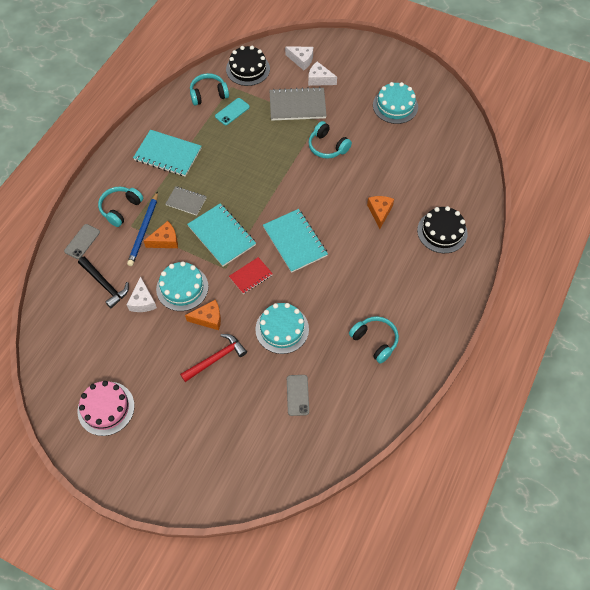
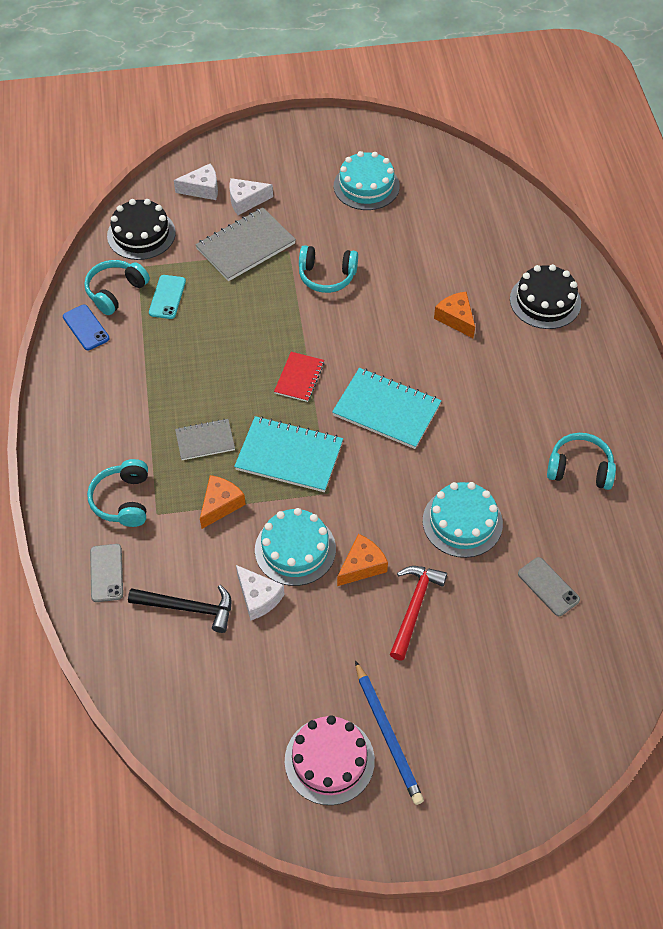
camera: 35 degrees left, 5 degrees down
(144, 230) = (180, 509): blue pencil -> blue pencil (388, 734)
(168, 154) = (127, 396): turquoise notebook -> none
(177, 106) = (86, 328): none -> blue phone
(251, 276) = (369, 483): red notebook -> red notebook (299, 378)

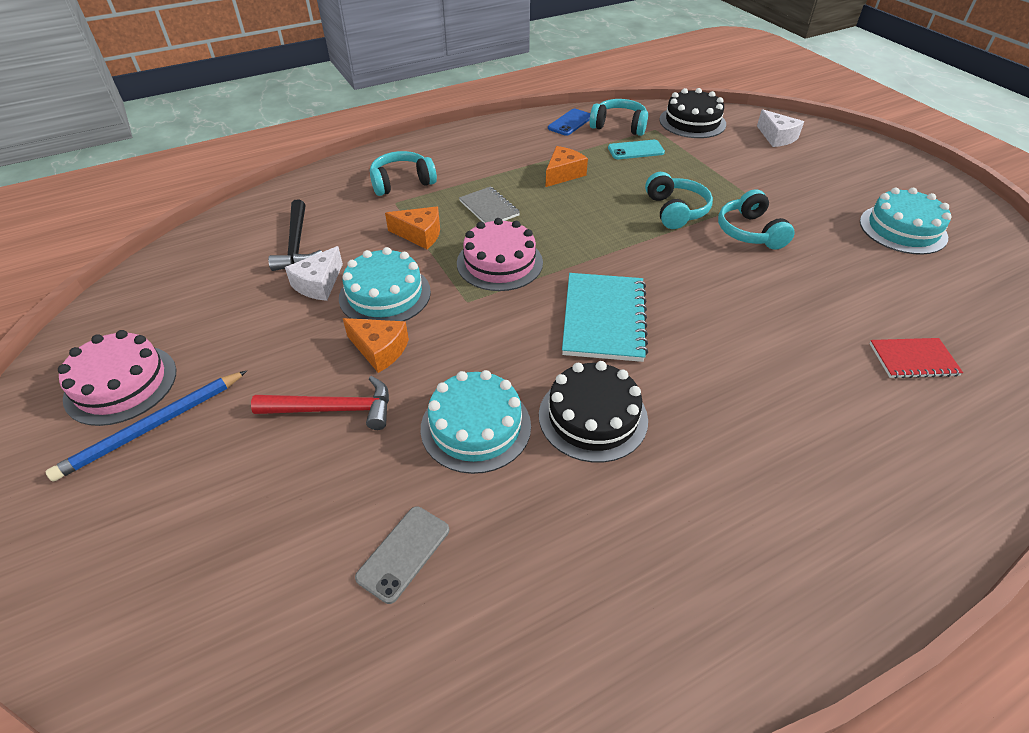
camera: 70 degrees right, 10 degrees down
(106, 573) = (323, 193): grey phone -> none
(246, 201) = (790, 162): white cheese -> none
(246, 246) = (736, 175): grey notebook -> none
(289, 456) = (499, 263): turquoise notebook -> pink cake
(299, 378) = (602, 245): red notebook -> red notebook (913, 359)
(456, 319) = (786, 346): orange cheese -> orange cheese (563, 174)
(545, 301) = (902, 432): black cake -> black cake (593, 417)
(579, 469) = (632, 548): turquoise headphones -> turquoise headphones (675, 210)

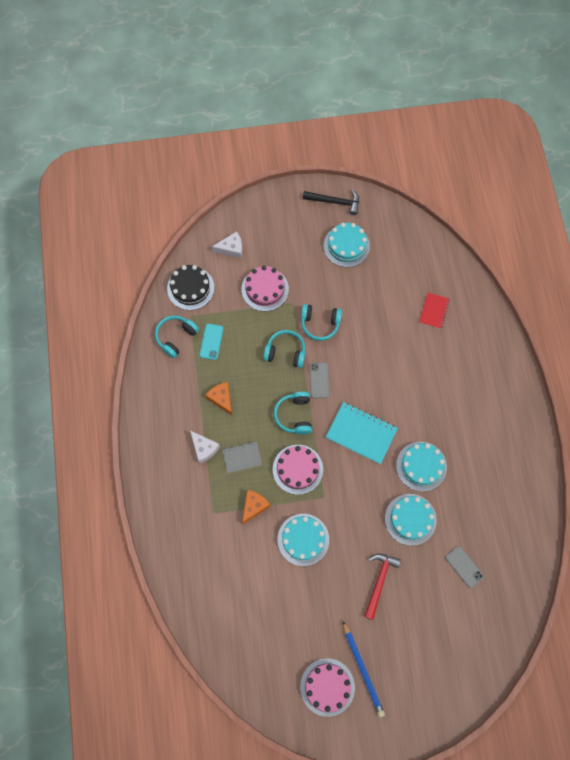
camera: 70 degrees left, 25 degrees up
(296, 244) = (236, 582): black hammer -> black hammer (335, 202)
(319, 284) = (280, 574): white cheese -> white cheese (204, 448)
(379, 350) = (346, 551): orange cheese -> none
(402, 182) = (191, 503): turquoise headphones -> turquoise headphones (294, 415)
(570, 122) = (157, 367): blue phone -> none
(593, 417) = (421, 466): black cake -> turquoise cake
(659, 252) = (319, 380): none -> grey phone
(750, 173) = (265, 289): none -> pink cake

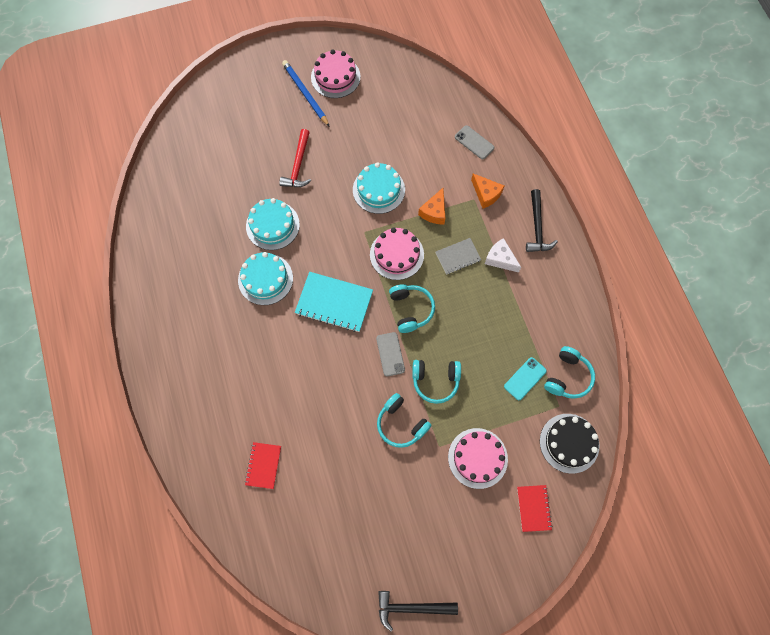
camera: 170 degrees right, 0 degrees up
(161, 473) = (537, 227): none -> black hammer
(211, 341) = (525, 378): turquoise phone -> turquoise phone turned 45 degrees clockwise
(221, 399) = (495, 314): orange cheese -> orange cheese (486, 194)
(231, 248) = (533, 508): white cheese -> red notebook
(320, 324) = (401, 424): turquoise headphones -> turquoise headphones turned 135 degrees counterclockwise
(346, 246) = (385, 540): turquoise cake -> none
(464, 567) = (215, 191): grey phone -> grey phone (474, 142)

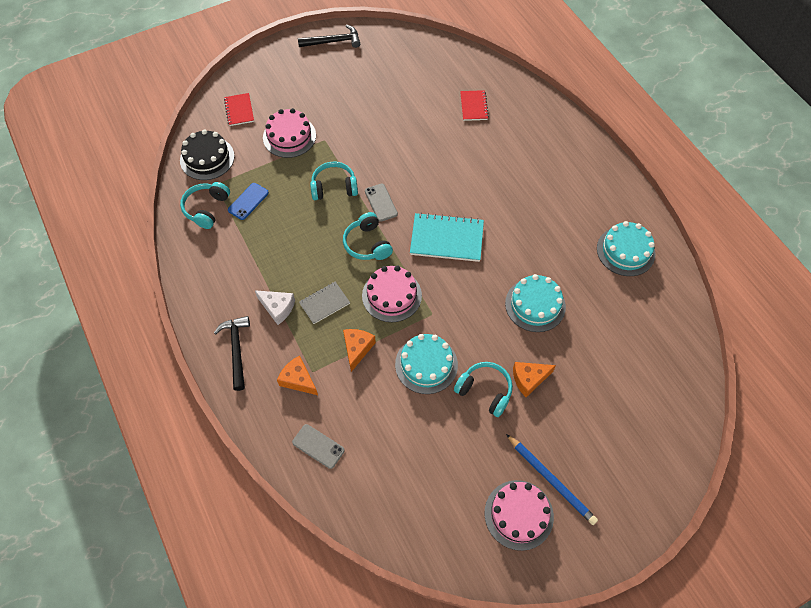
camera: 170 degrees right, 10 degrees down
(265, 279) = (523, 250): turquoise cake -> turquoise cake (625, 251)
(298, 165) = (529, 379): red hammer -> orange cheese
(401, 424) = (361, 151): turquoise headphones -> turquoise headphones (484, 391)
(525, 378) = (248, 201): turquoise phone -> blue phone

